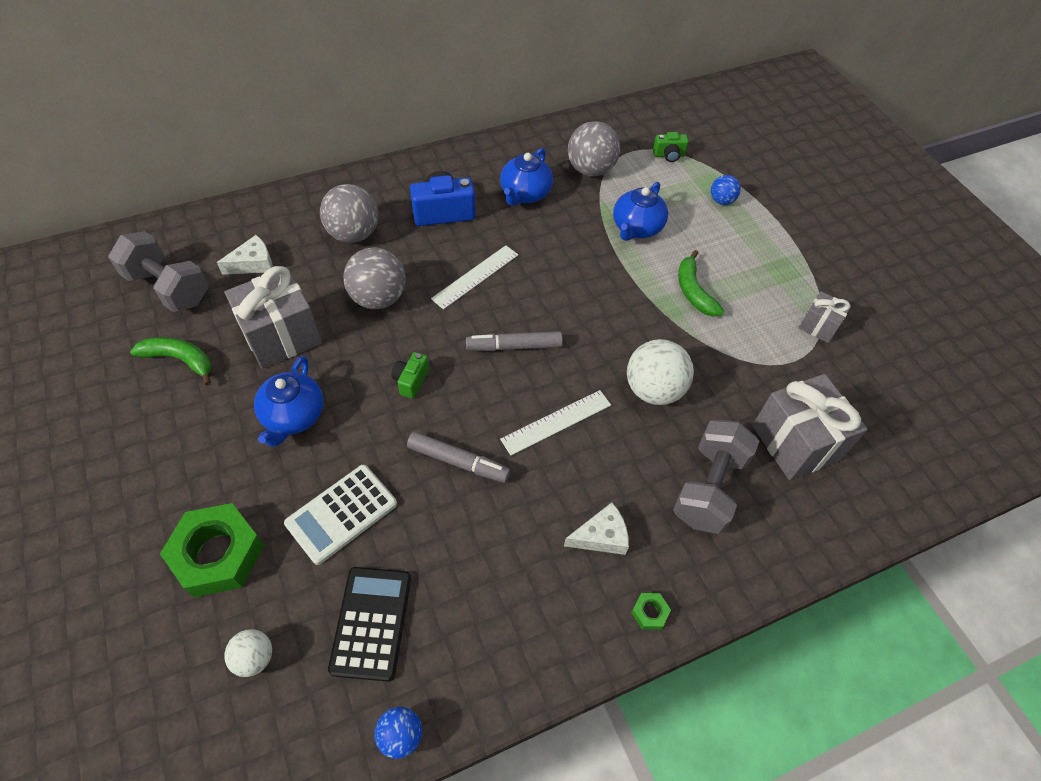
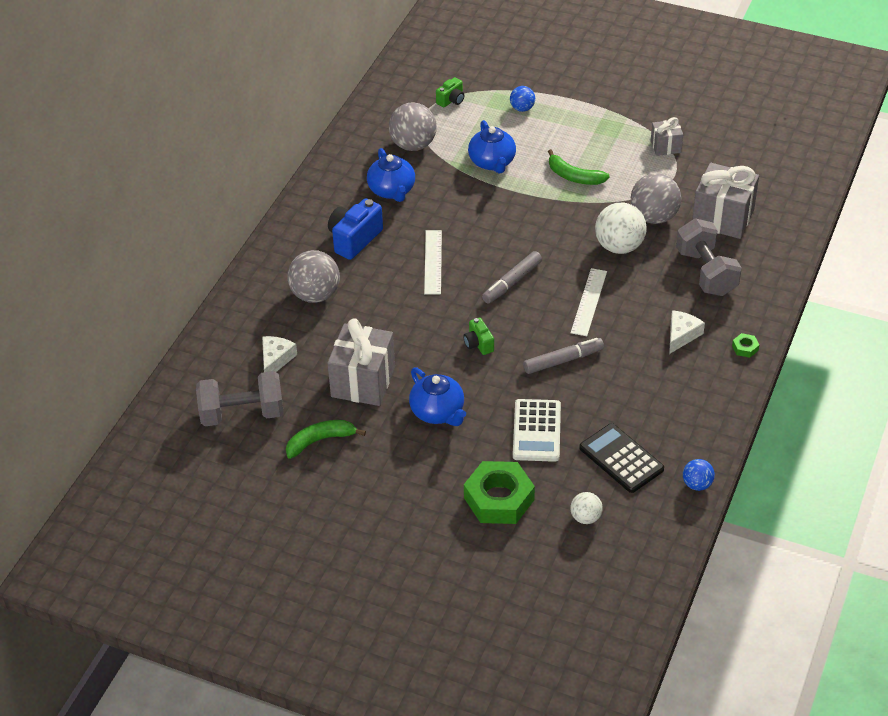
camera: 40 degrees left, 10 degrees down
(378, 298) = (391, 318): grey ball -> grey ball (654, 217)

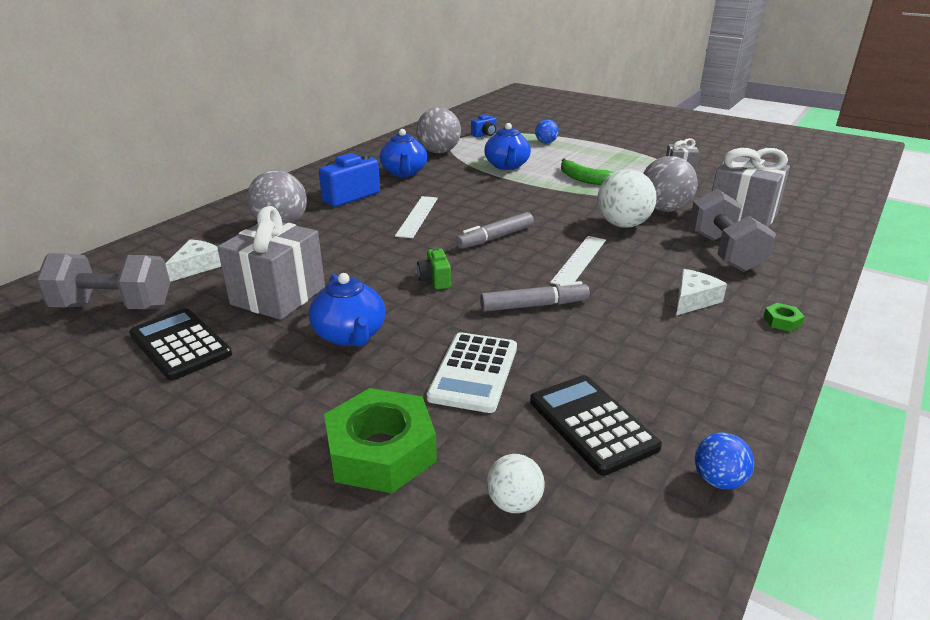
camera: 10 degrees right, 15 degrees down
(320, 441) = (180, 344): green banana -> black calculator
(451, 100) = (485, 135): green camera -> blue camera

